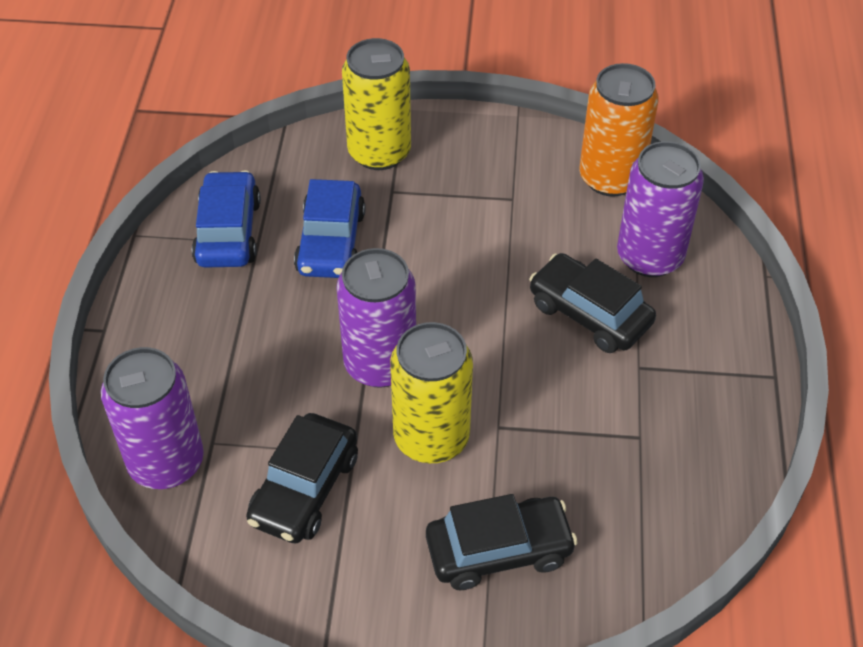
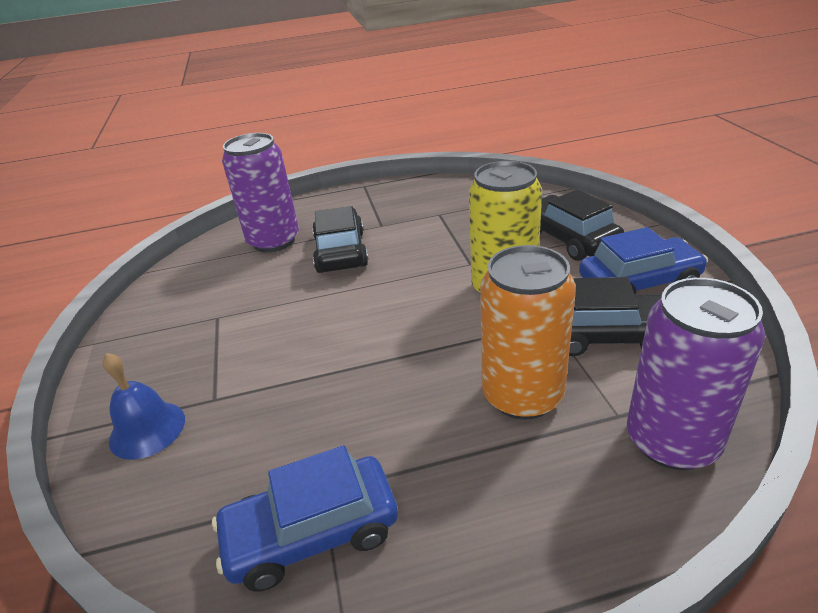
camera: 105 degrees left, 15 degrees down
(331, 242) = (304, 421): blue car -> blue car (639, 283)
(379, 152) = (147, 429): yellow can -> blue bell
(380, 364) = (449, 335): purple can -> none
(589, 313) = (341, 252): black car -> black car turned 150 degrees clockwise
(610, 178) = (186, 274): orange can -> orange can (522, 395)

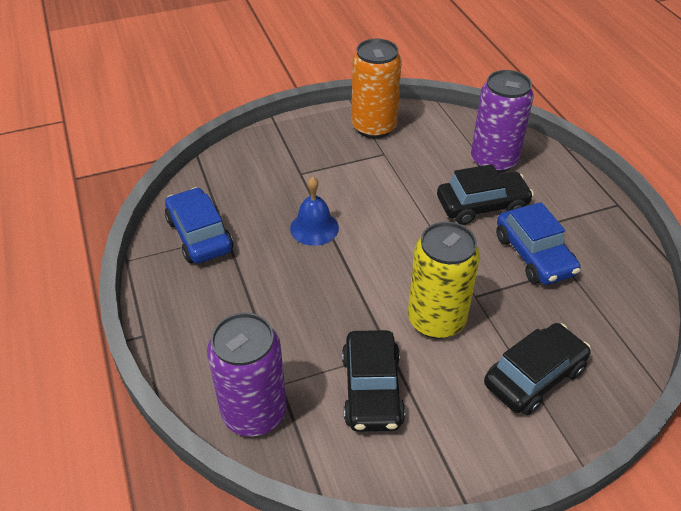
camera: 80 degrees right, 10 degrees up
(147, 429) = (276, 152): blue bell -> blue bell (314, 228)
(522, 395) = (301, 329): orange can -> orange can (374, 127)
(639, 283) = (456, 427): blue car -> blue car (534, 255)

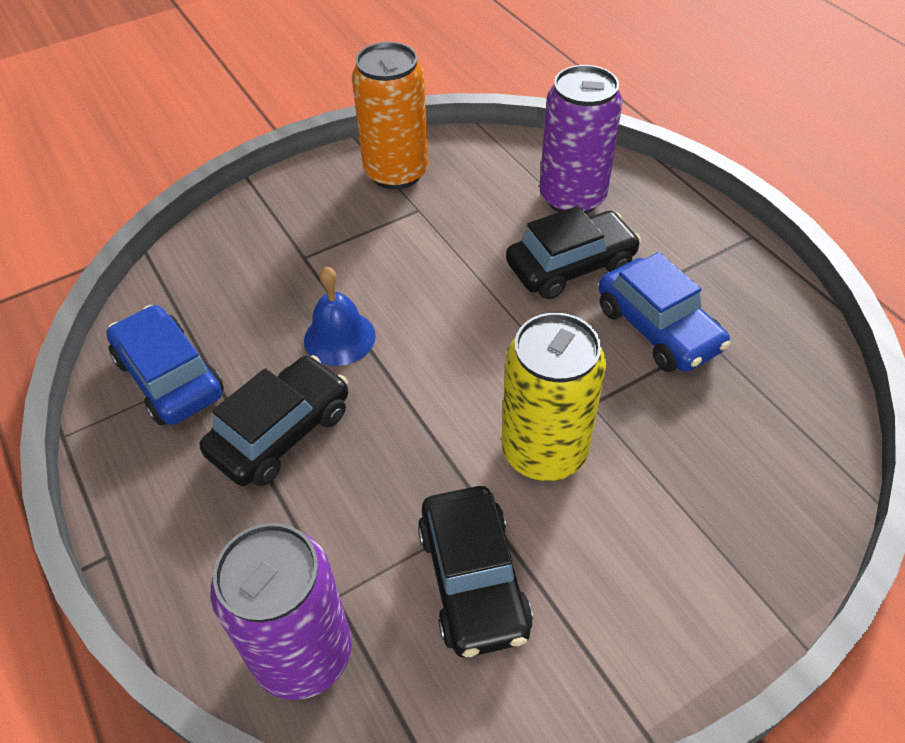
camera: 10 degrees left, 5 degrees up
(534, 377) = (700, 514): black car -> black car (281, 432)

